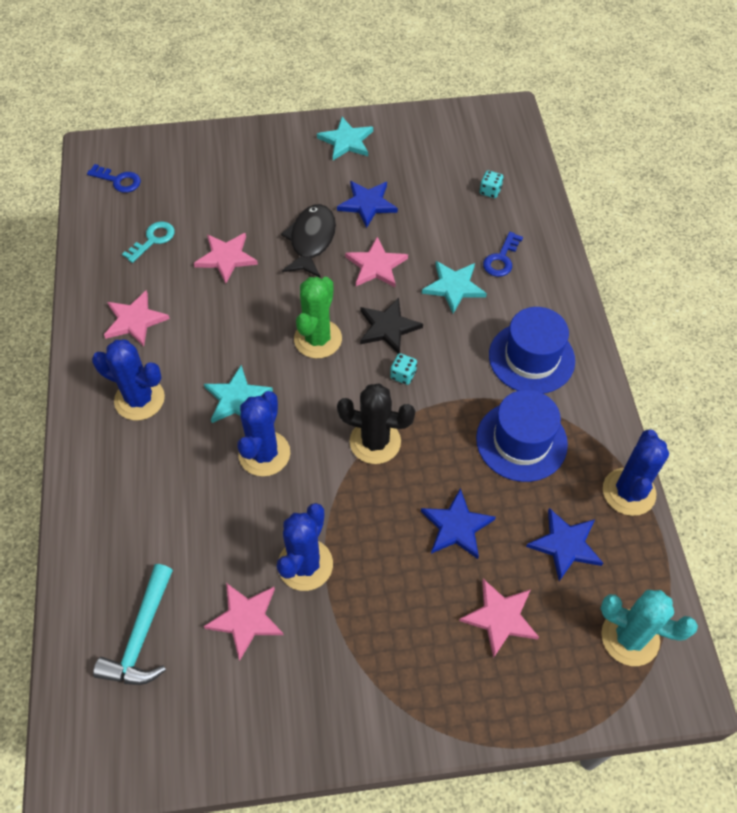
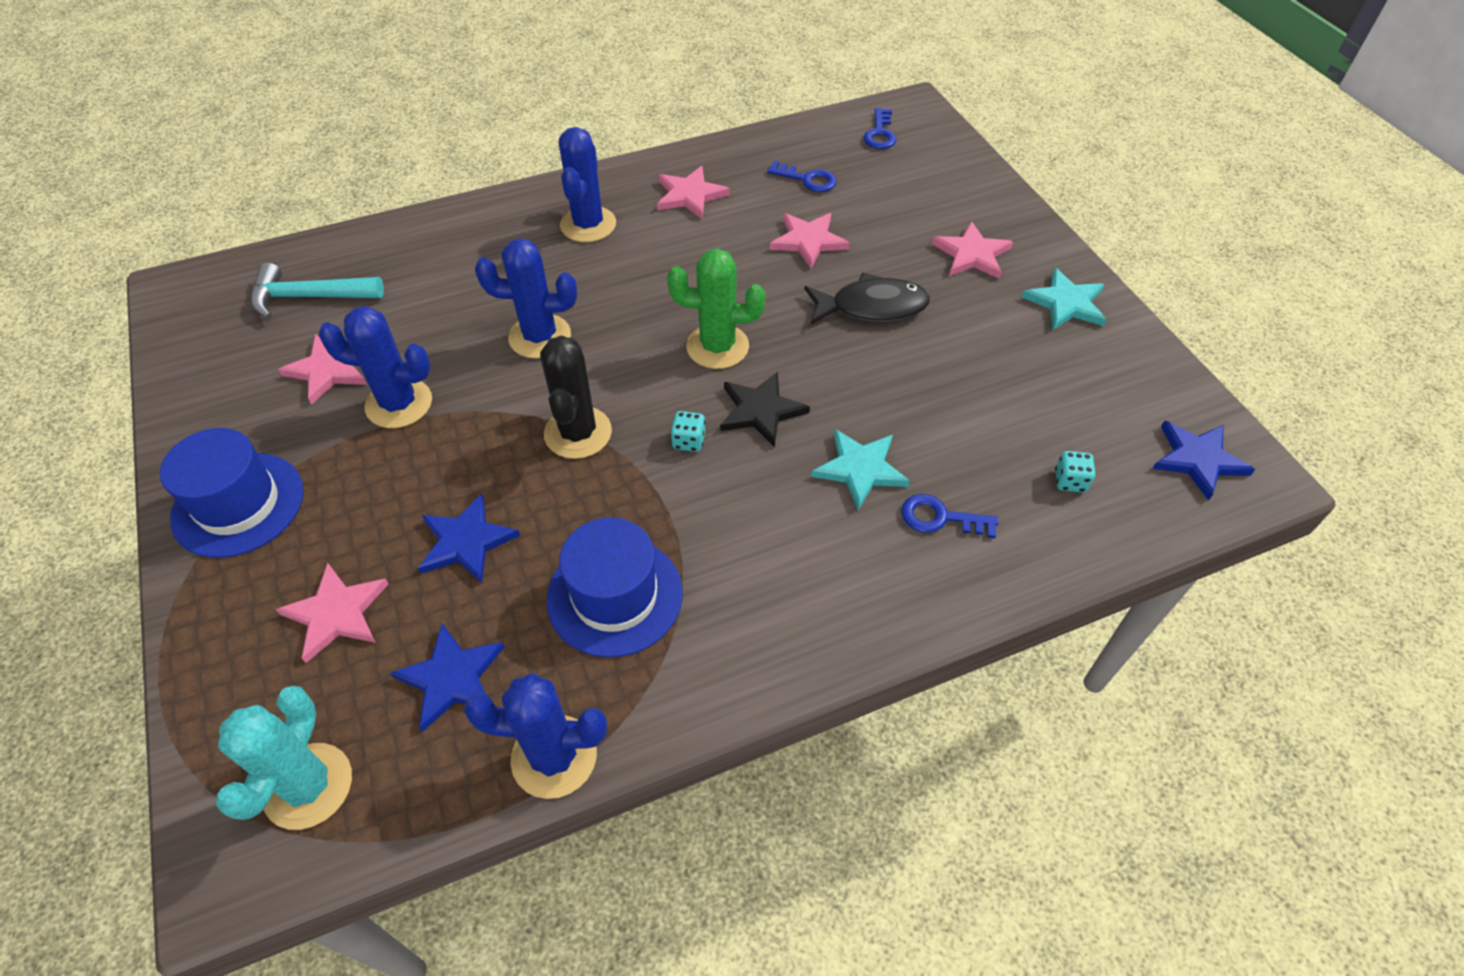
camera: 75 degrees right, 5 degrees down
(153, 240) = (807, 179): turquoise key -> blue key
(237, 398) = (609, 297): turquoise star -> none
(367, 204) = (964, 347): blue star -> blue star (1198, 460)
(376, 265) = (860, 378): pink star -> pink star (972, 254)
(531, 358) = (766, 586): blue hat -> blue hat (238, 504)

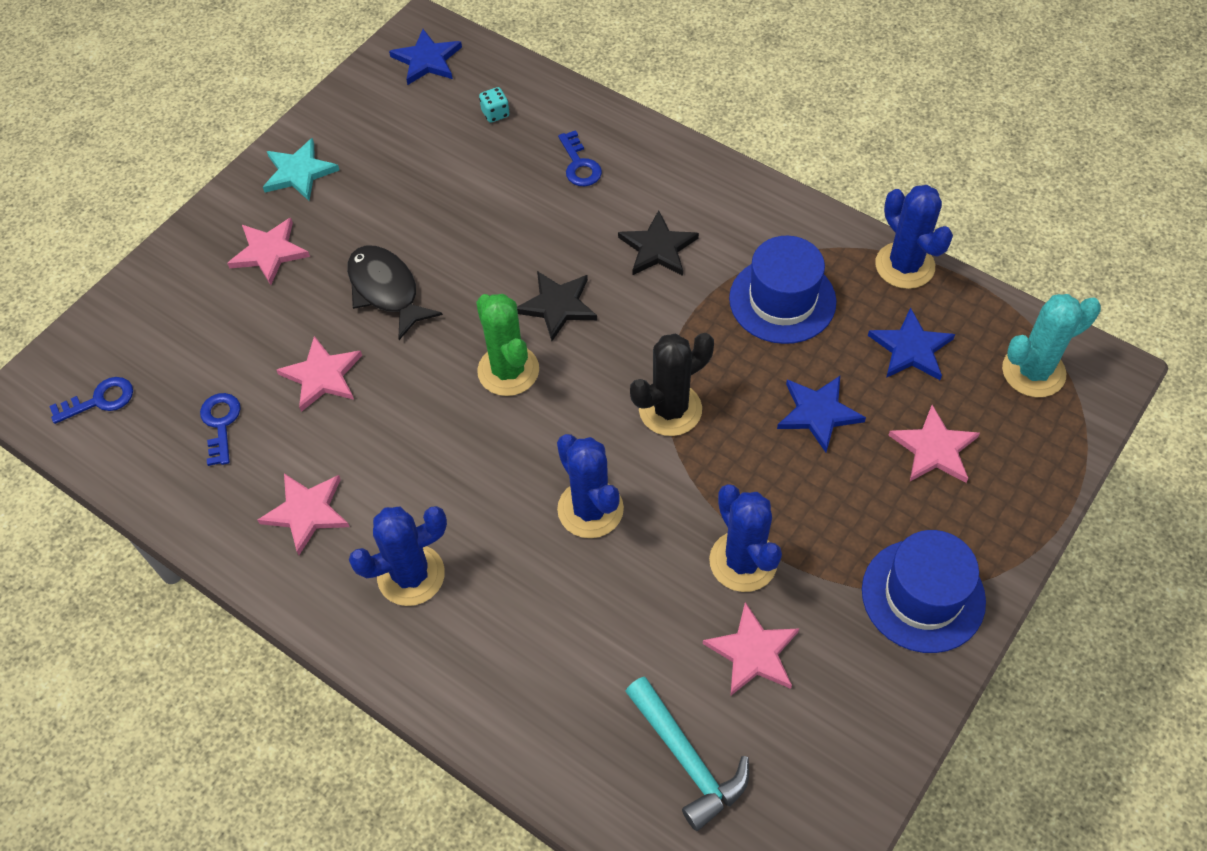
camera: 120 degrees left, 5 degrees up
(688, 441) = (622, 334): turquoise dice -> none
(770, 525) = (658, 248): none -> black star
(860, 469) = (570, 222): turquoise star -> none

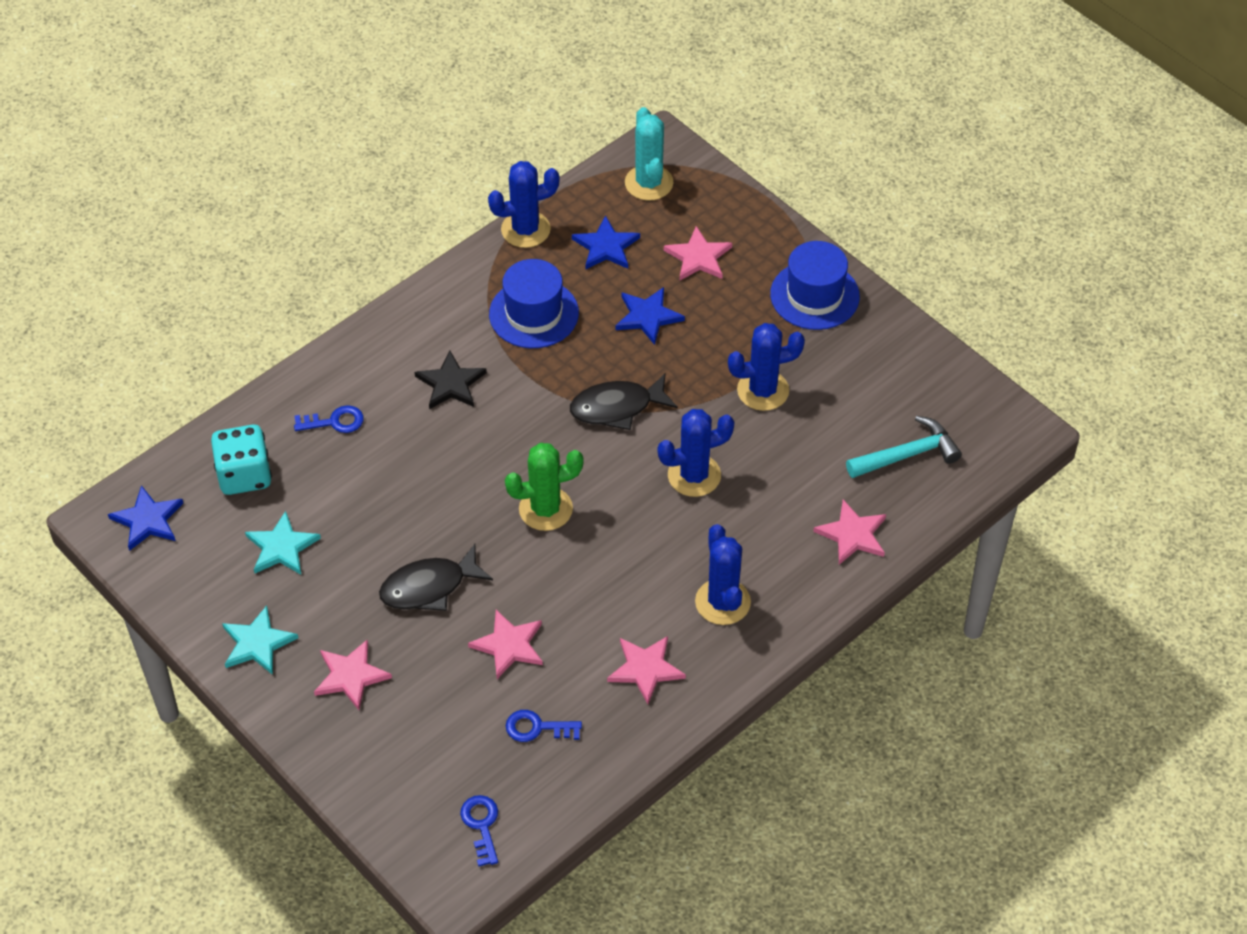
camera: 80 degrees left, 5 degrees down
(414, 162) = (282, 547): none -> turquoise star
(495, 113) = (244, 475): turquoise dice -> turquoise dice, size x2.17
(557, 305) = (489, 464): black star -> none
(670, 409) = (617, 407): black cactus -> black fish
(753, 652) = (836, 400): pink star -> pink star (852, 534)

